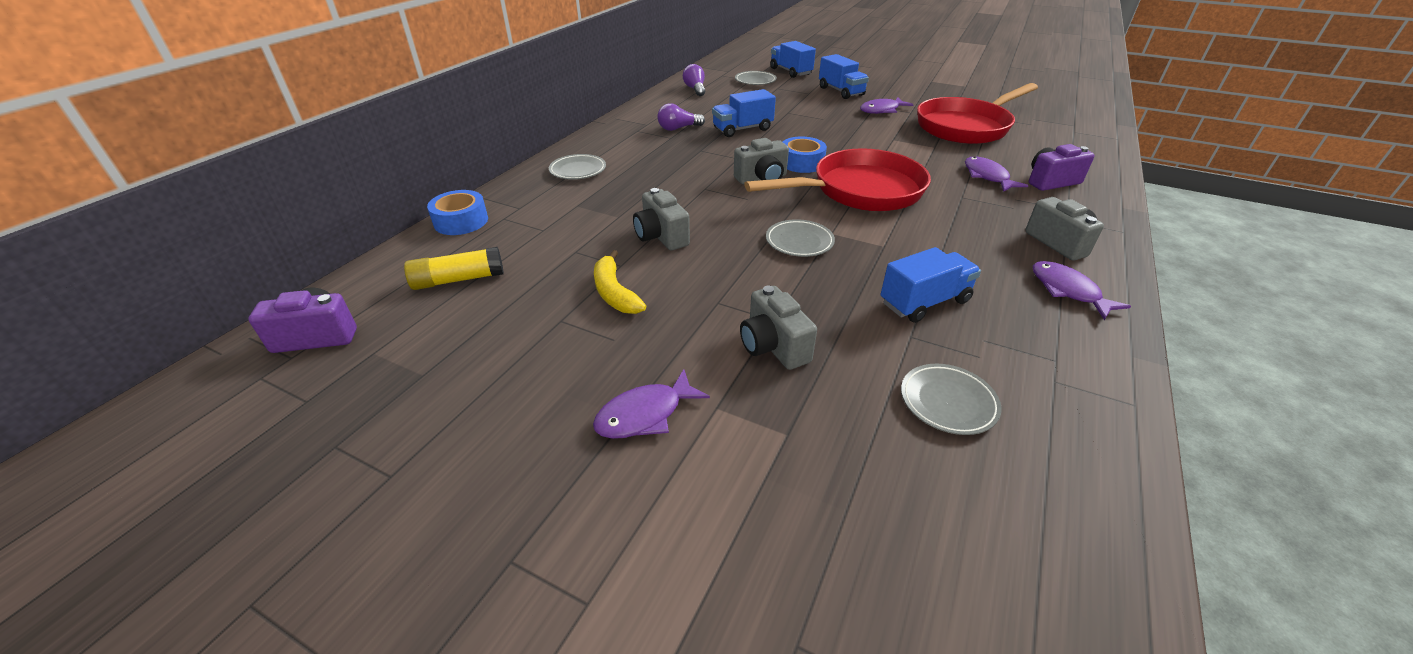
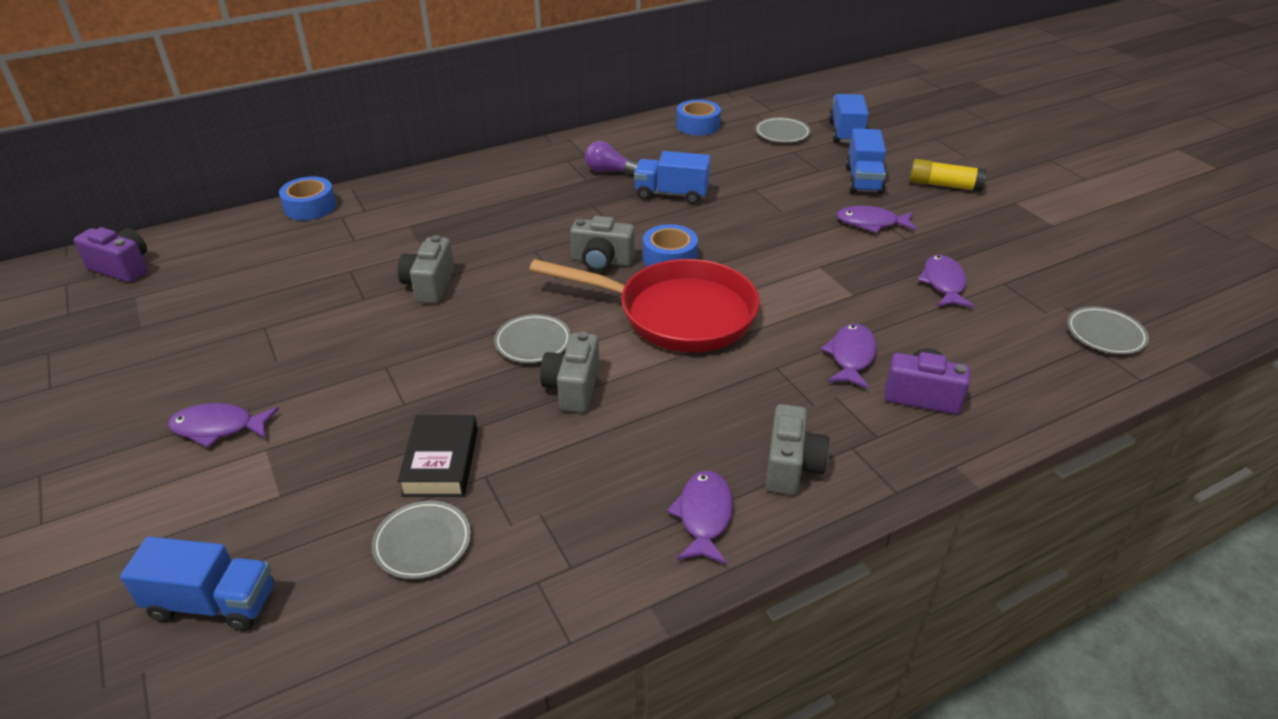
camera: 35 degrees right, 0 degrees up
(458, 280) = (246, 260): yellow glue stick -> yellow glue stick (944, 185)
(578, 170) = (456, 188): grey plate -> grey plate (1105, 334)
(615, 293) = (327, 321): yellow banana -> none
(695, 89) = (698, 125): purple light bulb -> blue tape
(773, 346) = (369, 425): grey camera -> grey camera (573, 388)
(867, 343) = (441, 462): none -> black book
(924, 302) = (547, 453): blue truck -> blue truck (213, 603)
(966, 127) = (943, 283): red pan -> purple fish

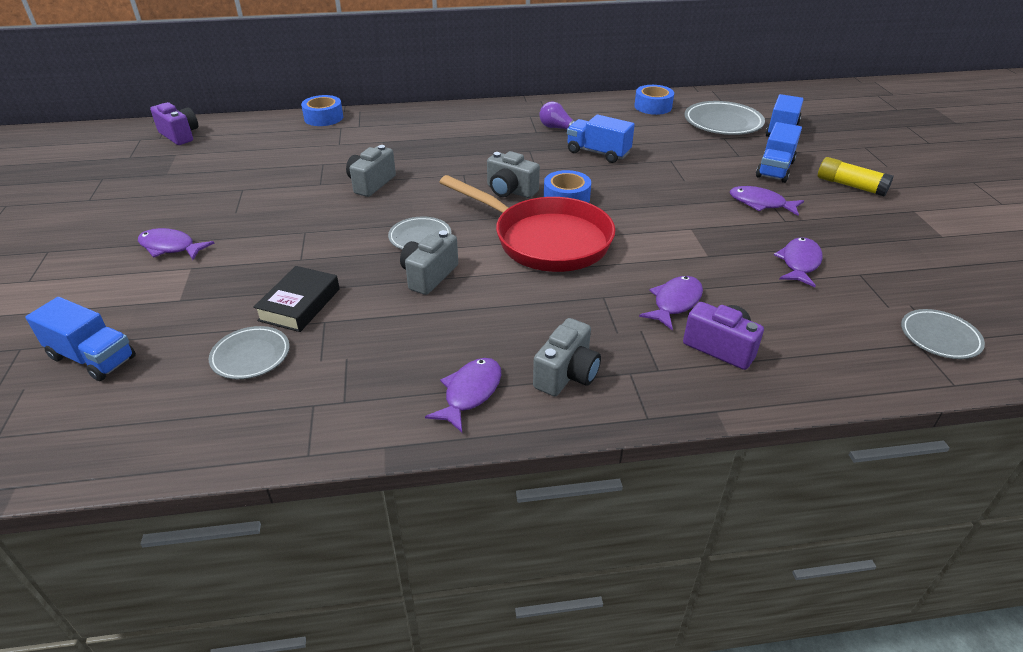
camera: 20 degrees right, 0 degrees up
(782, 133) = (723, 123): grey plate -> grey plate, size x1.61

